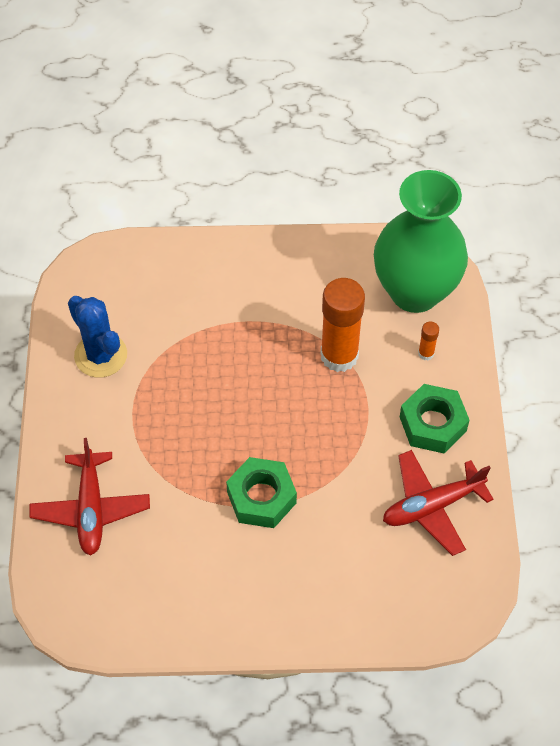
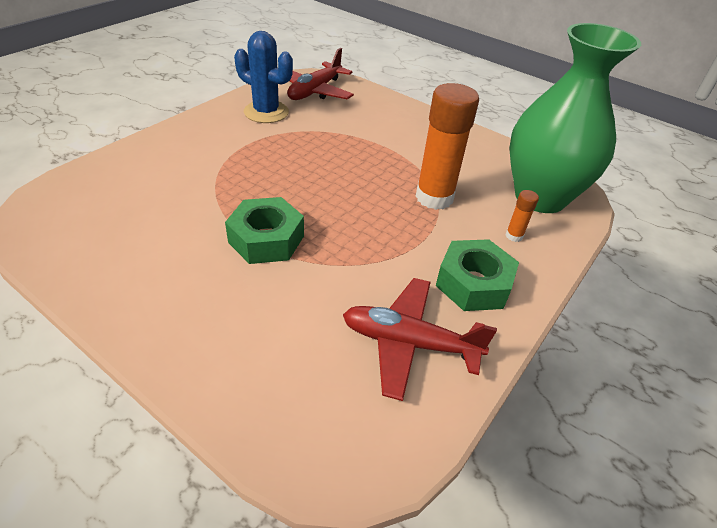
camera: 35 degrees right, 15 degrees down
(91, 509) = (145, 172): red plane -> red plane (315, 91)
(101, 355) = (266, 112): blue cactus -> blue cactus turned 60 degrees counterclockwise

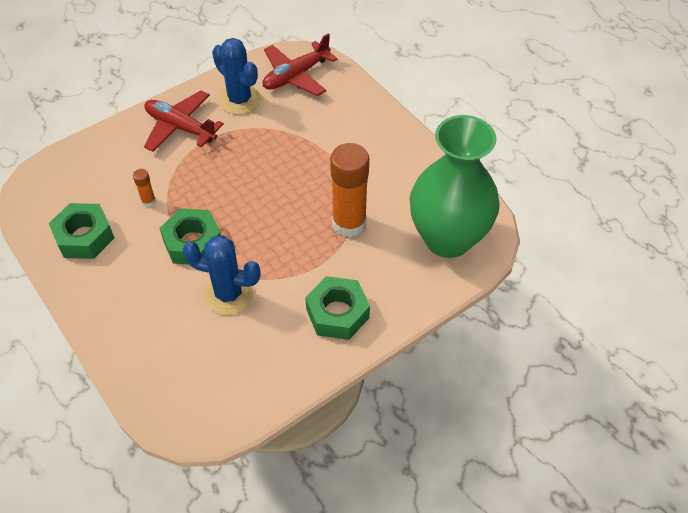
camera: 20 degrees right, 10 degrees up
(120, 253) = (84, 237): none -> green nut
(334, 285) = (228, 294): none -> blue cactus
(409, 343) = (263, 352): red plane -> red plane (180, 127)
(514, 236) = (398, 275): orange glue stick -> orange glue stick (148, 201)

